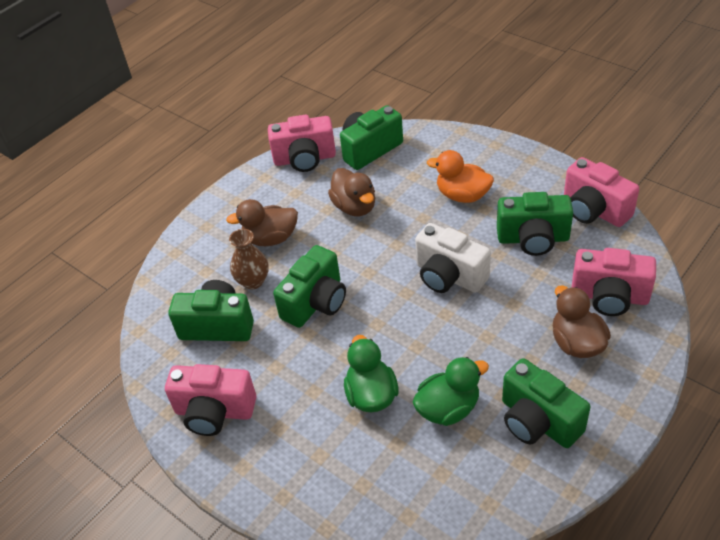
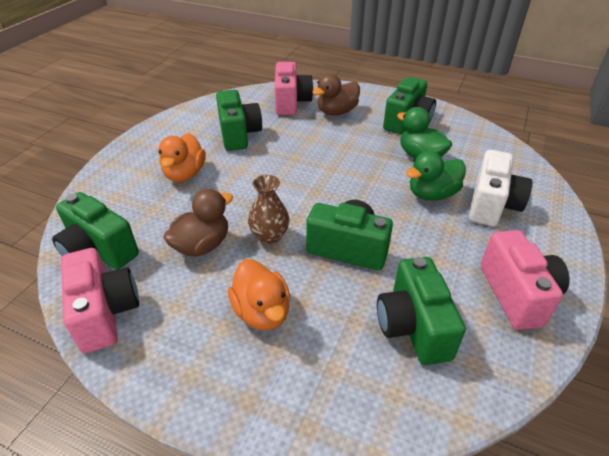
camera: 110 degrees left, 5 degrees down
(253, 281) = (336, 311): brown vase -> brown vase (269, 236)
(270, 238) = (262, 312): brown duck -> orange duck
(449, 276) = (290, 170): white camera -> white camera (492, 205)
(594, 210) = (204, 111): pink camera -> none

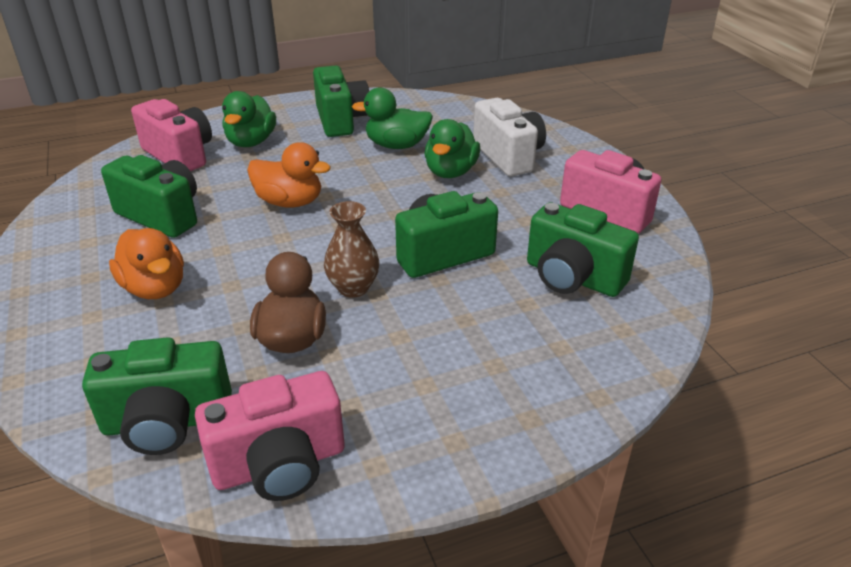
camera: 45 degrees left, 5 degrees down
(105, 313) = (280, 464): pink camera -> pink camera turned 135 degrees clockwise
(262, 312) = (442, 350): orange duck -> orange duck (290, 202)
(337, 112) = (251, 142): brown duck -> green duck

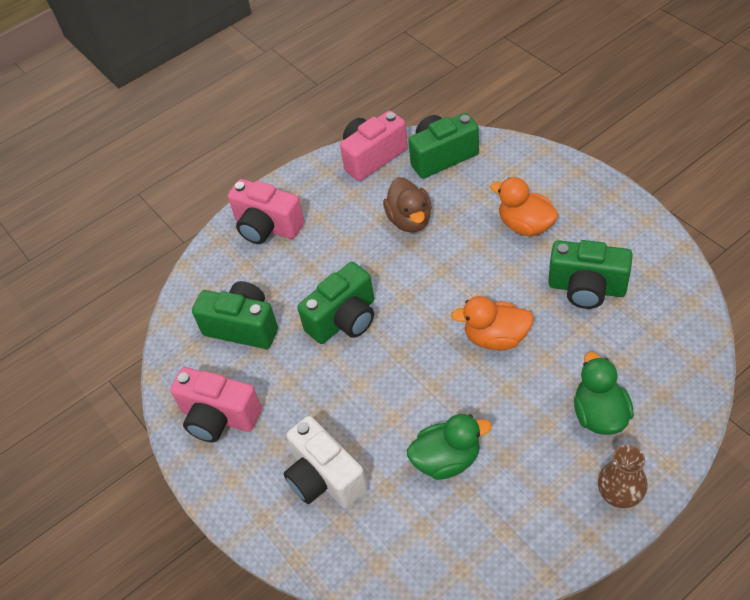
camera: 170 degrees right, 15 degrees up
(180, 155) = (650, 369): pink camera -> pink camera (267, 227)
(341, 120) = (534, 492): green camera -> none
(353, 288) = (393, 268): brown vase -> brown vase (619, 495)
(451, 172) = (374, 430): green duck -> none

